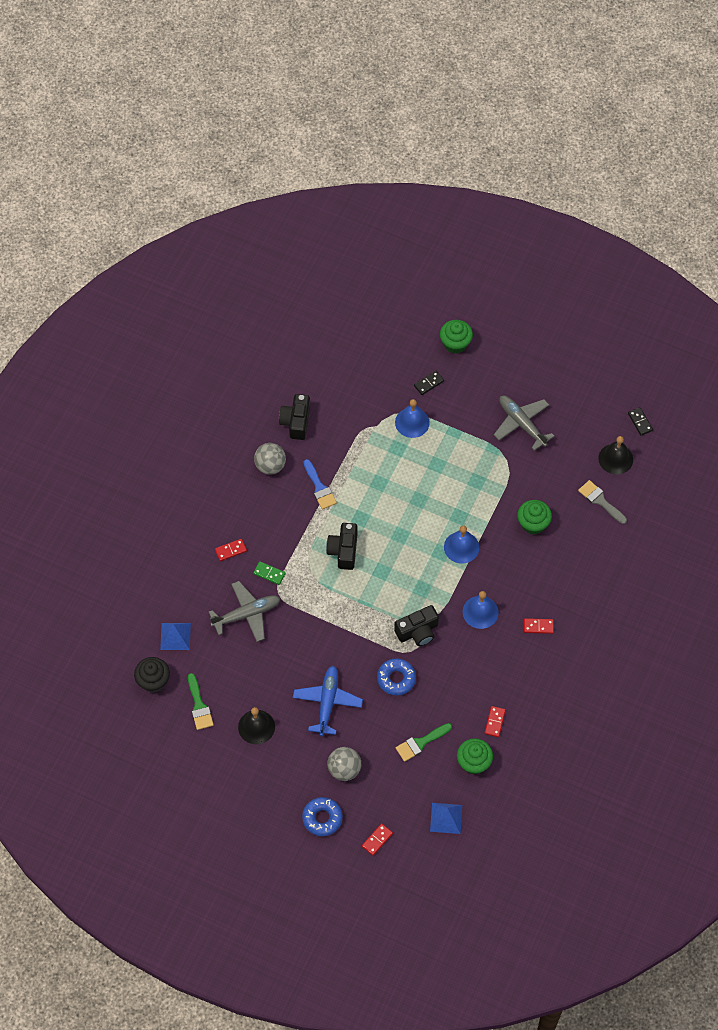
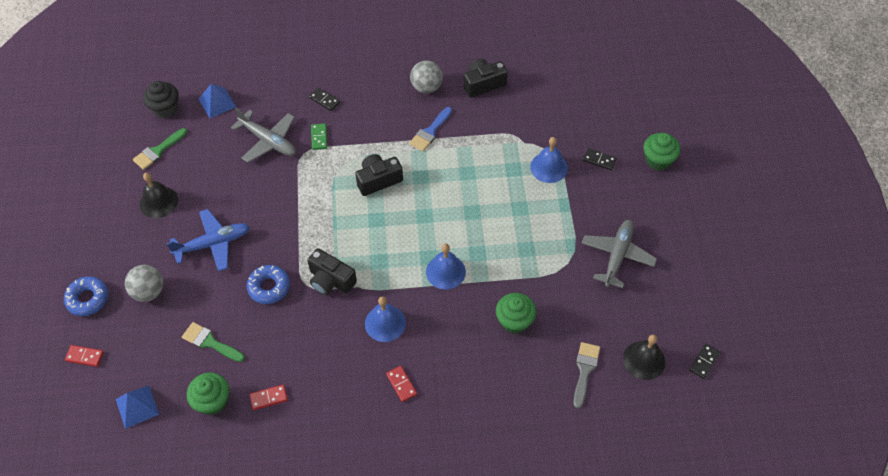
camera: 60 degrees right, 5 degrees down
(230, 550) = (324, 100): red domino -> black domino

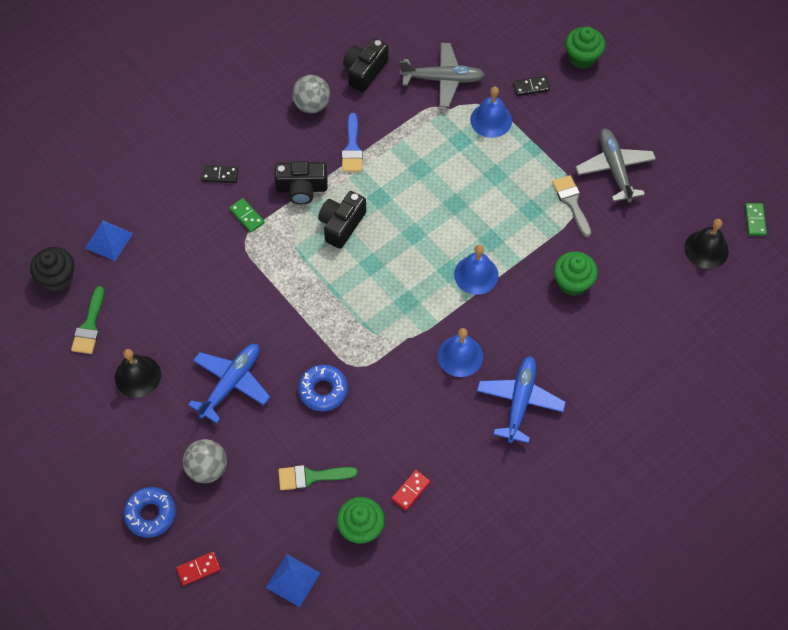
camera: 35 degrees left, 5 degrees up
(268, 141) = (198, 249): grey plane -> grey plane (443, 79)
(331, 280) = (376, 347): black camera -> black camera (302, 188)
(401, 384) = (520, 401): red domino -> blue plane
(584, 370) = (665, 289): grey brush -> grey brush (571, 202)
(704, 362) = (755, 220): black domino -> green domino

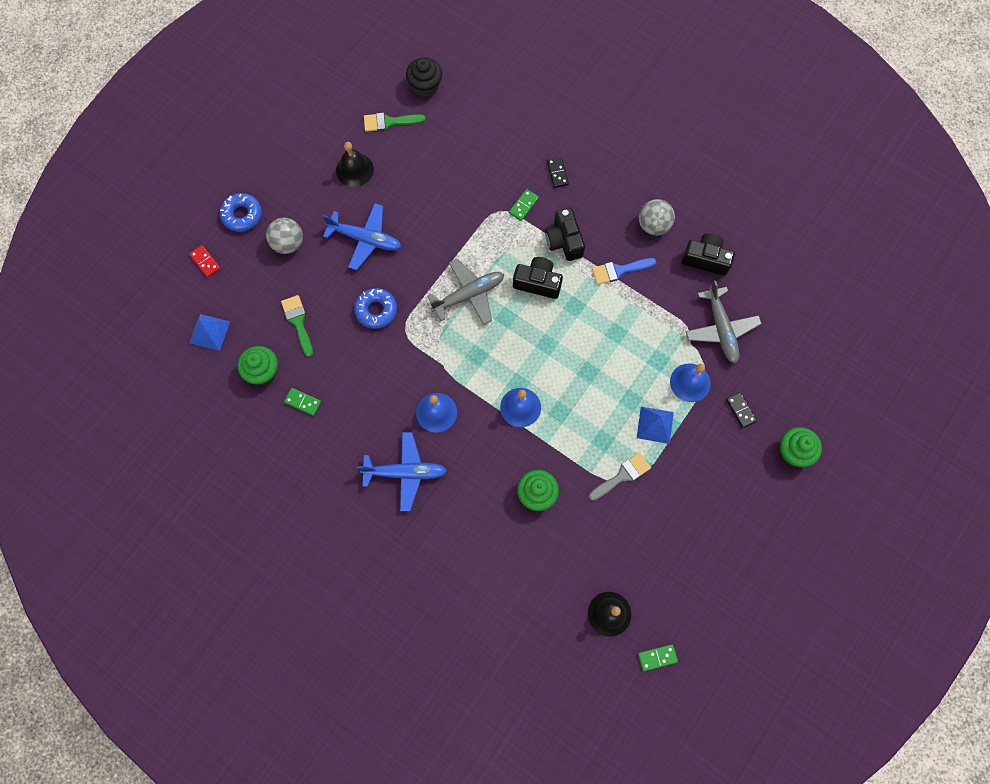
camera: 75 degrees right, 10 degrees up
(108, 240) = (469, 110): blue pyramid -> blue pyramid (655, 425)
(410, 490) = (303, 402): red domino -> green domino
(614, 169) = (673, 508): grey plane -> grey plane (469, 295)

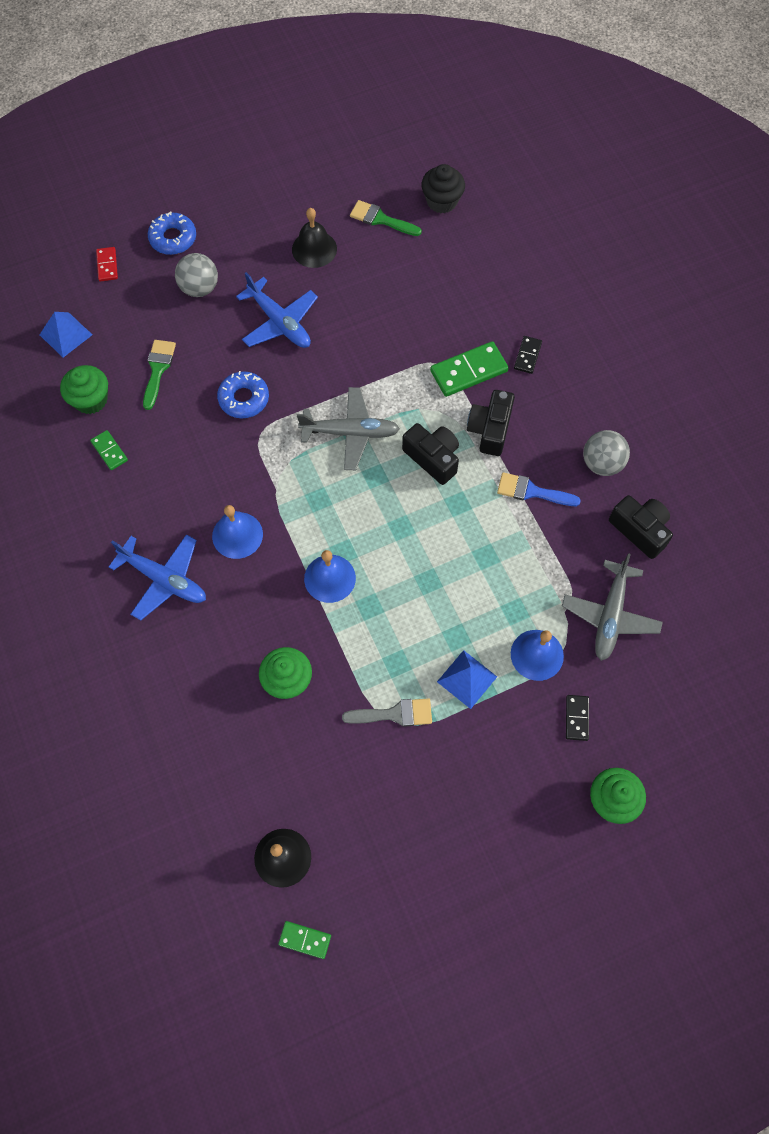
camera: 30 degrees right, 5 degrees down
(523, 206) = (469, 371): green domino -> green domino, size x1.81

